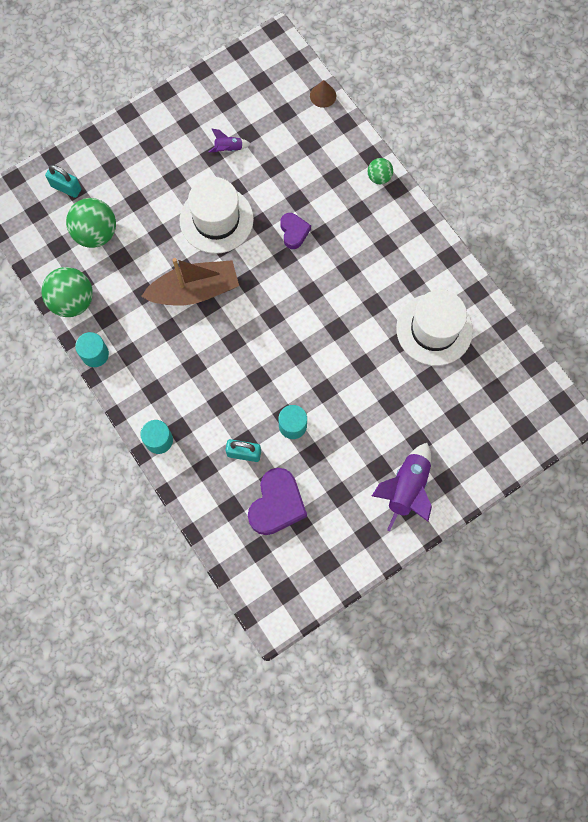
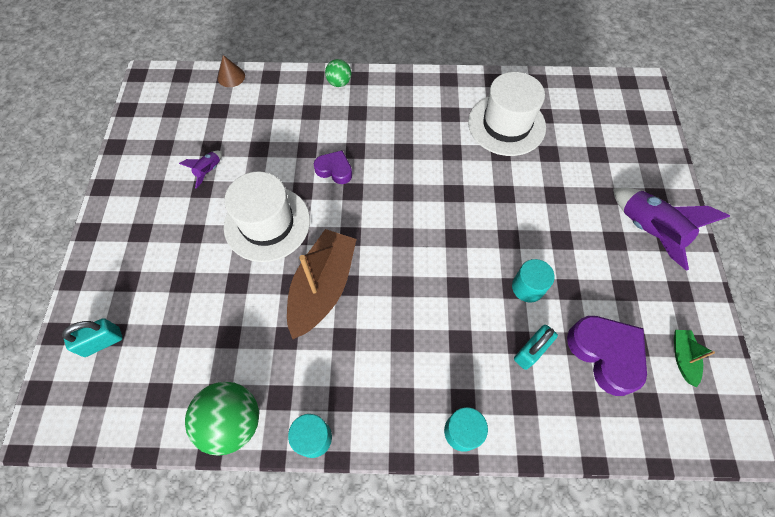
camera: 55 degrees left, 10 degrees down
(96, 233) = (180, 344): green ball -> none
(310, 558) = (682, 358): none -> green boat

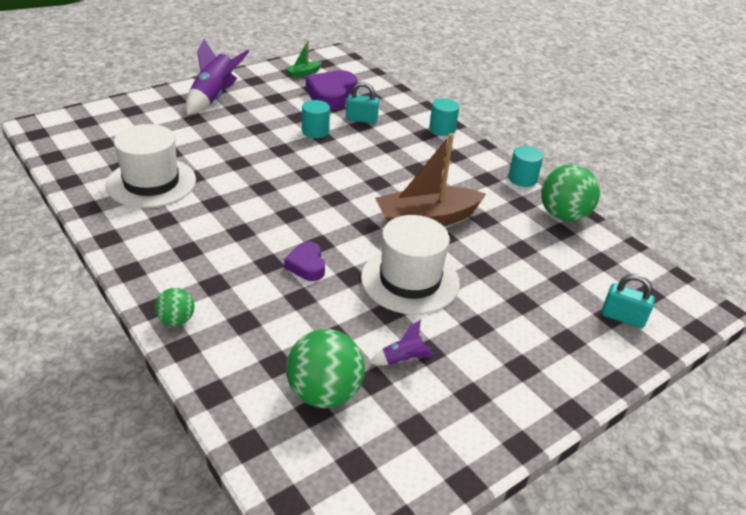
camera: 130 degrees left, 25 degrees down
(224, 120) = (324, 393): none -> green ball
(231, 77) = (245, 436): brown cone -> none

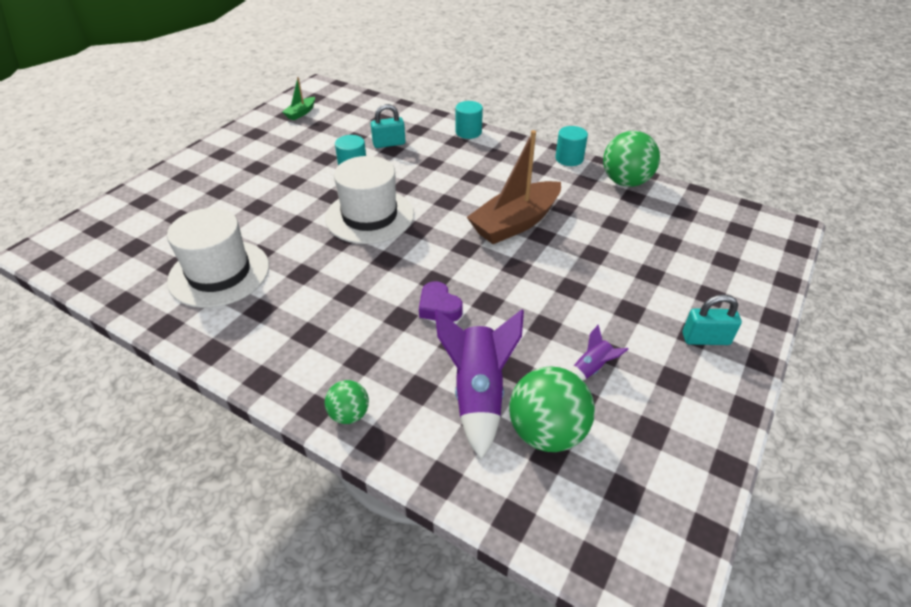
camera: 20 degrees left, 5 degrees up
(214, 97) = (225, 162): purple rocket -> purple rocket (478, 394)
(331, 95) = (343, 128): purple heart -> none
(410, 280) = (542, 287): white hat -> white hat (369, 216)
(622, 317) = (736, 258): turquoise padlock -> turquoise padlock (705, 339)

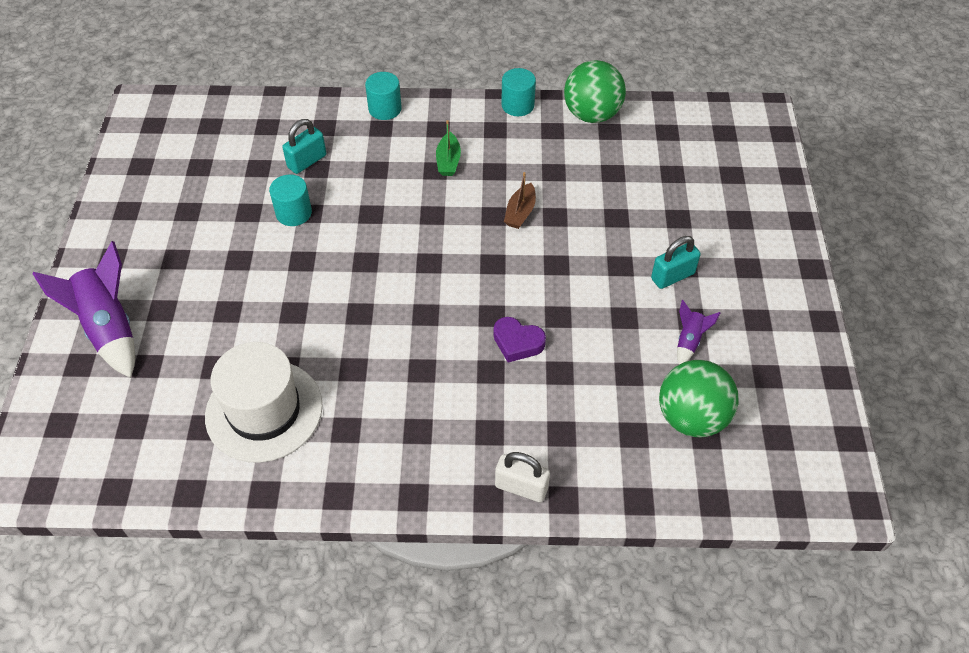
camera: 30 degrees left, 10 degrees up
(301, 113) = (158, 156): green boat -> green boat (448, 161)
(349, 414) = (521, 487): green ball -> white padlock
(369, 216) = (365, 268): white hat -> none
(478, 394) = (614, 412): purple rocket -> purple rocket (109, 328)
(515, 223) = (520, 212): brown boat -> brown boat, size x0.46
(705, 339) = (760, 267): turquoise padlock -> turquoise padlock (672, 276)

